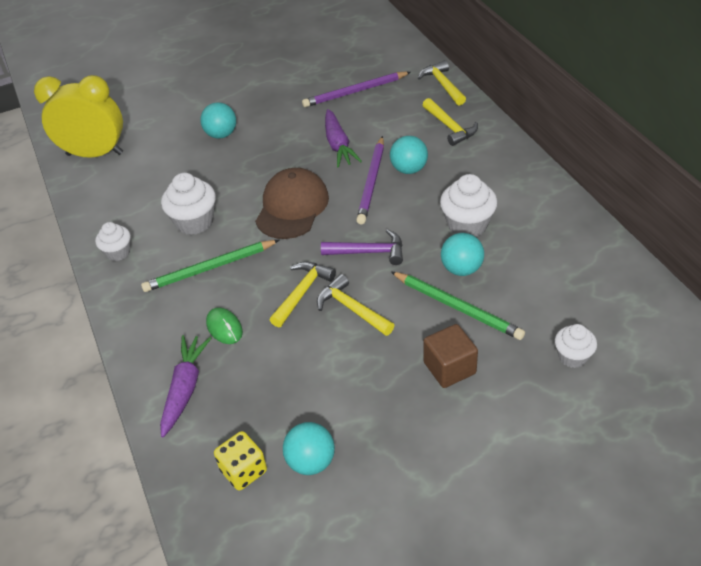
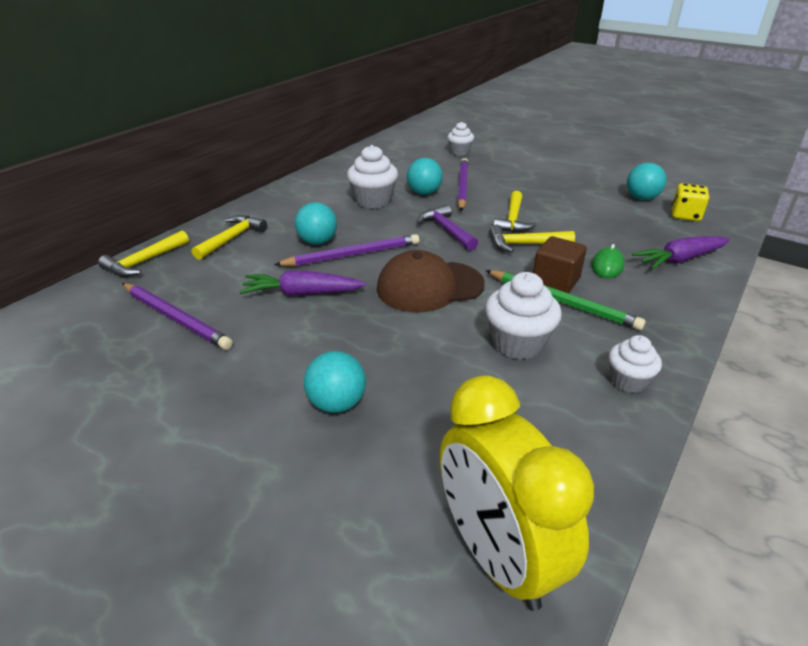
camera: 125 degrees left, 10 degrees down
(338, 145) = (302, 293): purple carrot -> purple carrot turned 135 degrees counterclockwise
(449, 368) = (515, 178): brown cube -> brown cube (555, 281)
(457, 307) = (462, 186): green pencil -> purple pencil

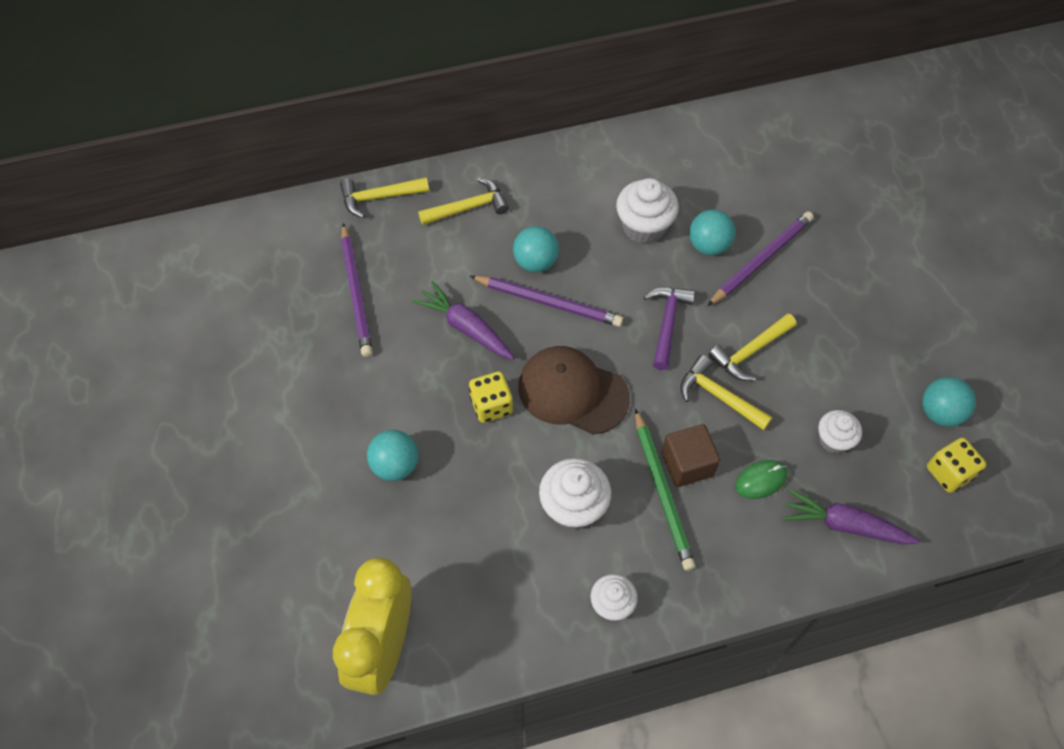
camera: 40 degrees right, 25 degrees up
(377, 323) = (491, 405): none -> yellow dice
(459, 152) = (833, 187): white cupcake -> white cupcake (833, 440)

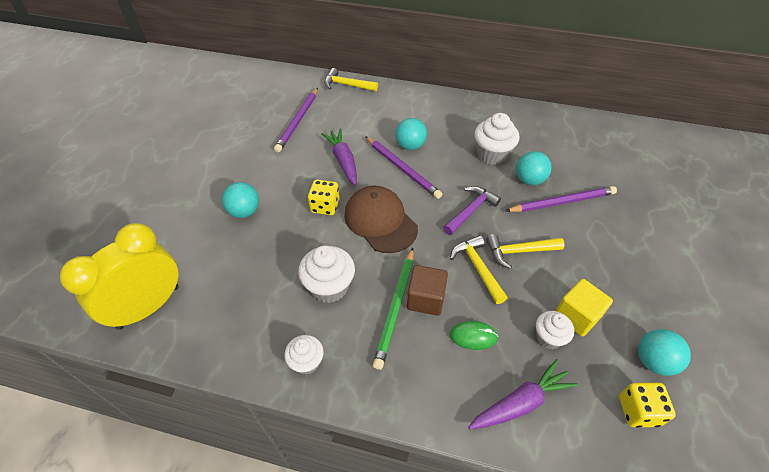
camera: 30 degrees right, 10 degrees down
(469, 207) = (392, 106): yellow hammer -> none
(844, 525) = (520, 402): purple carrot -> purple carrot turned 105 degrees clockwise
(848, 400) = (576, 316): none -> yellow cube

